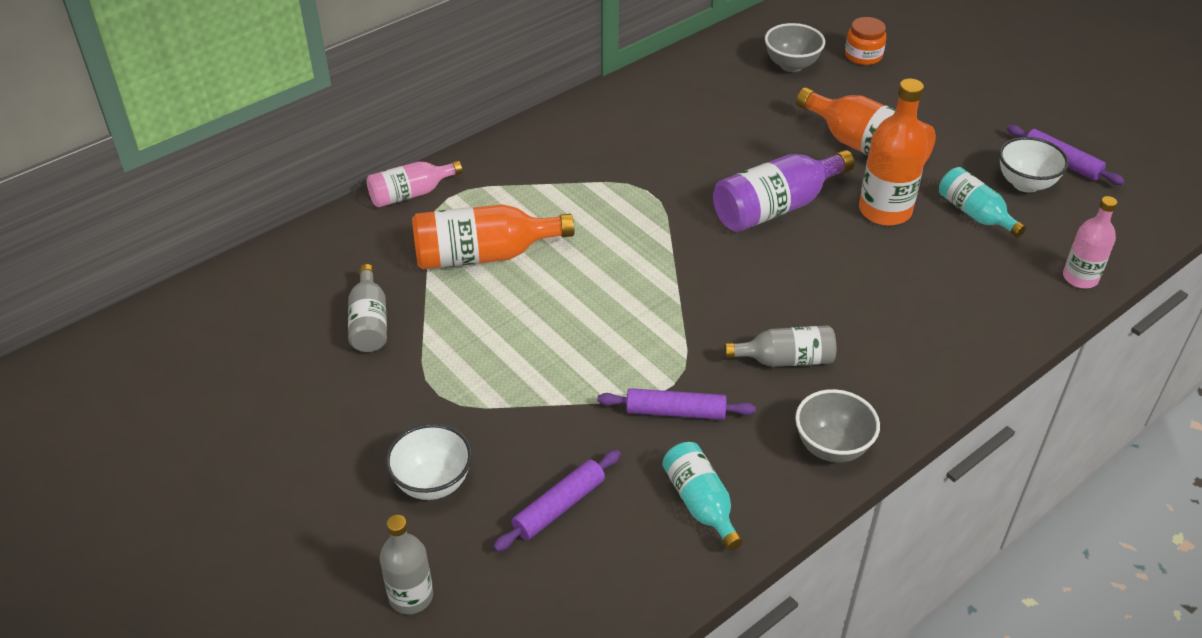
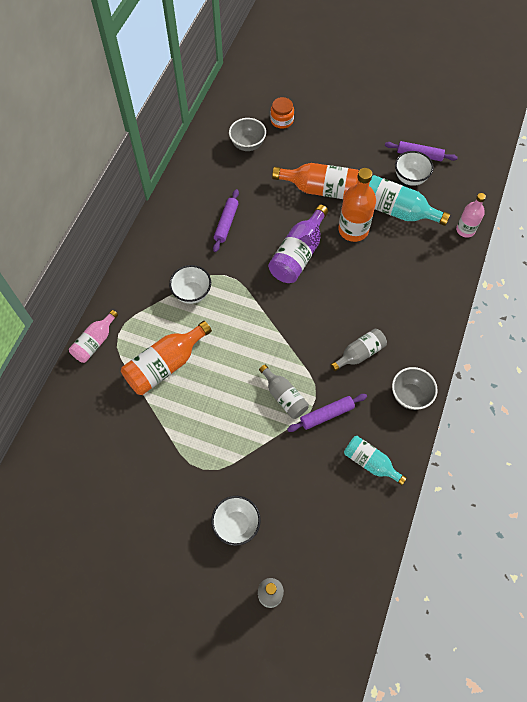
camera: 30 degrees left, 20 degrees up
(369, 322) = (134, 443): grey bottle -> grey bottle (284, 397)
(559, 506) = (306, 502): purple rolling pin -> purple rolling pin (226, 223)
(584, 192) = (192, 293): none -> white bowl
(975, 214) = (397, 211): turquoise bottle -> turquoise bottle, size x1.59

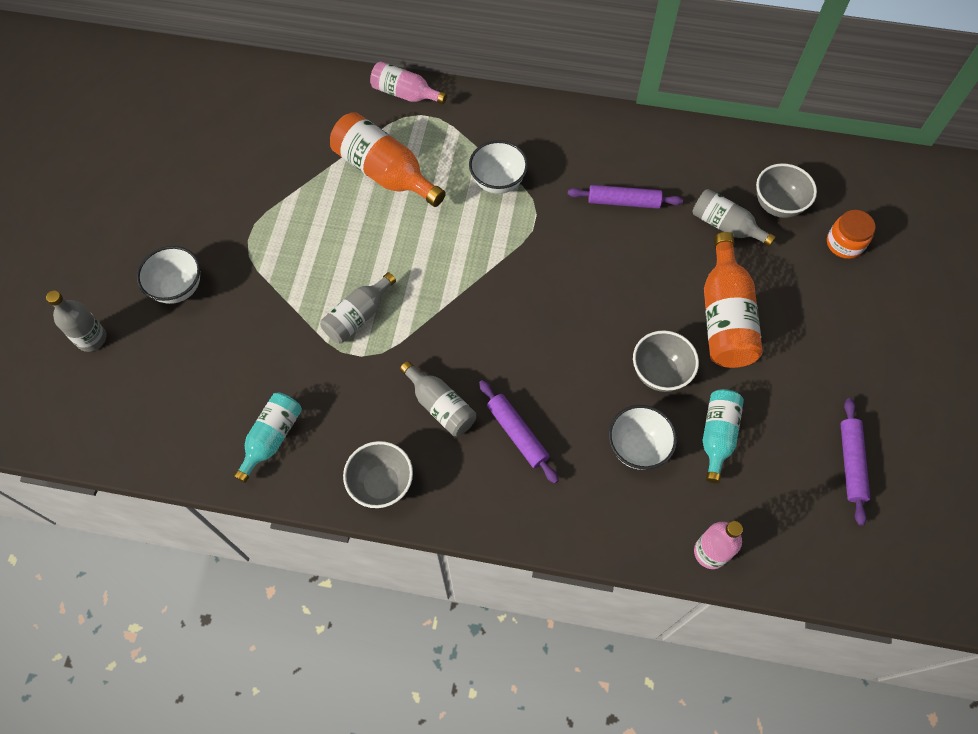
camera: 80 degrees right, 0 degrees up
(257, 174) = (725, 226): none -> grey bottle
(298, 254) = (594, 302): purple bottle -> none
(327, 415) = (337, 373): purple rolling pin -> purple rolling pin (517, 434)
(353, 230) = (660, 373): orange bottle -> grey bowl
(397, 211) = (717, 436): turquoise bottle -> turquoise bottle, size x0.63
(410, 178) = (793, 451): white bowl -> white bowl (637, 447)

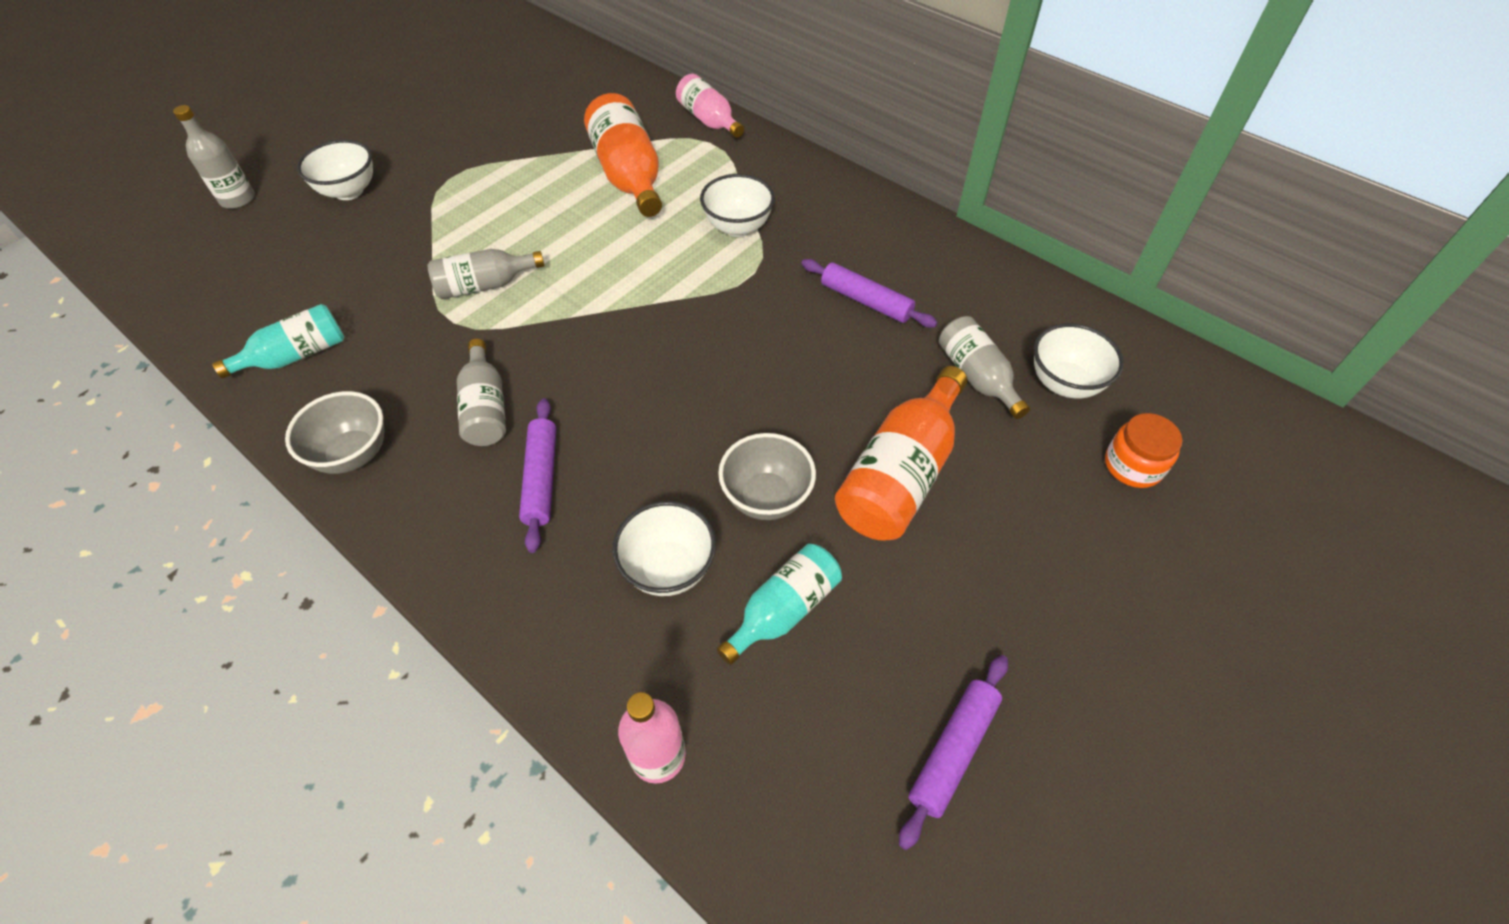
camera: 30 degrees right, 10 degrees down
(777, 205) = (1064, 383): grey bowl -> white bowl

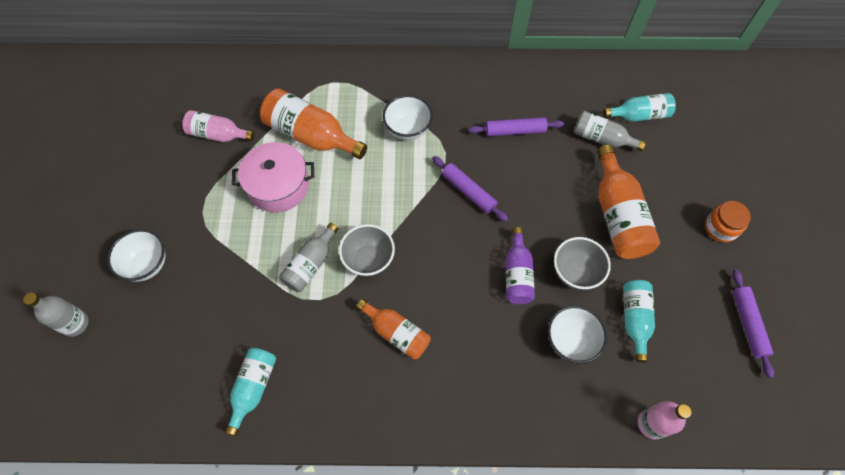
camera: 40 degrees left, 10 degrees up
(353, 454) = (358, 413): grey bowl -> grey bowl (369, 260)
(486, 408) = (396, 333): grey bottle -> orange bottle
(541, 478) = (467, 347): purple rolling pin -> purple rolling pin (468, 192)
(542, 199) = (278, 186): none -> pink pot
(690, 447) = (517, 274): none -> purple bottle
(709, 120) = (316, 66): pink bottle -> pink bottle (218, 134)
(1064, 383) = (639, 115): white bowl -> turquoise bottle
(1133, 465) = (699, 139): orange jar -> orange jar (720, 228)

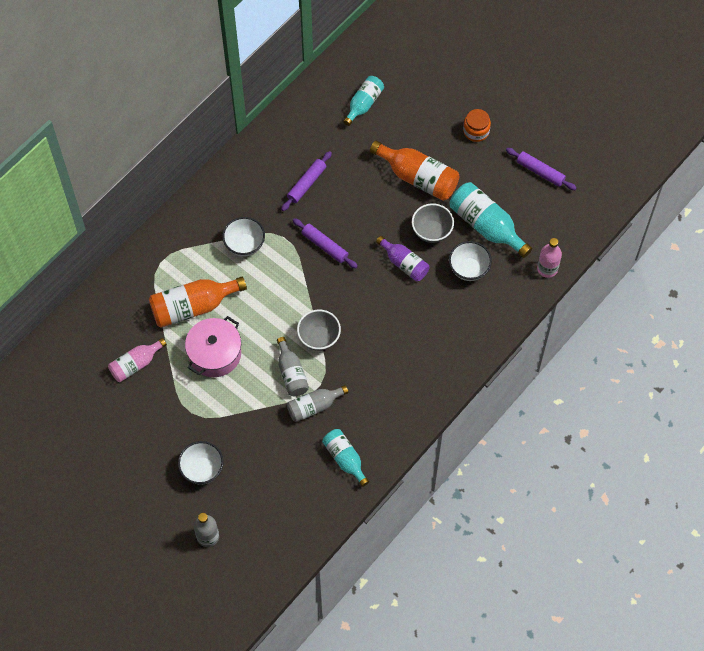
camera: 50 degrees left, 0 degrees up
(396, 333) = (381, 357): orange bottle -> none
(468, 192) = (324, 246): purple rolling pin -> purple rolling pin turned 45 degrees clockwise
(601, 139) = (359, 140): grey bottle -> grey bottle (314, 406)
(634, 319) = (486, 226): turquoise bottle -> turquoise bottle, size x1.59

